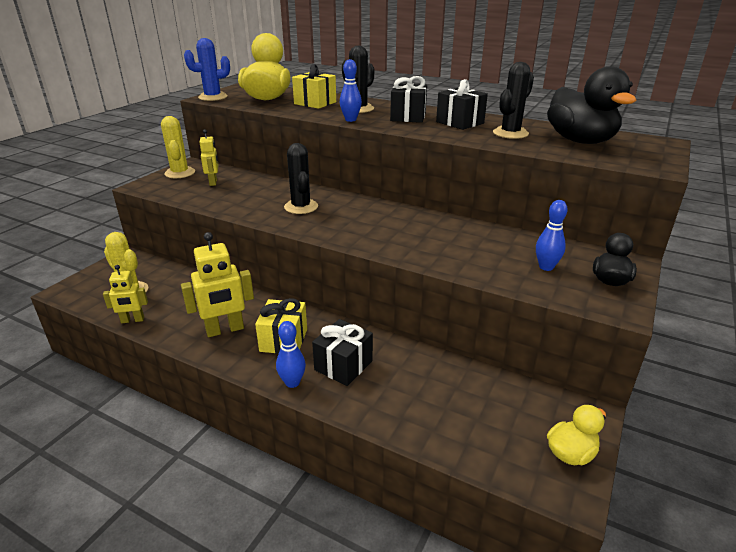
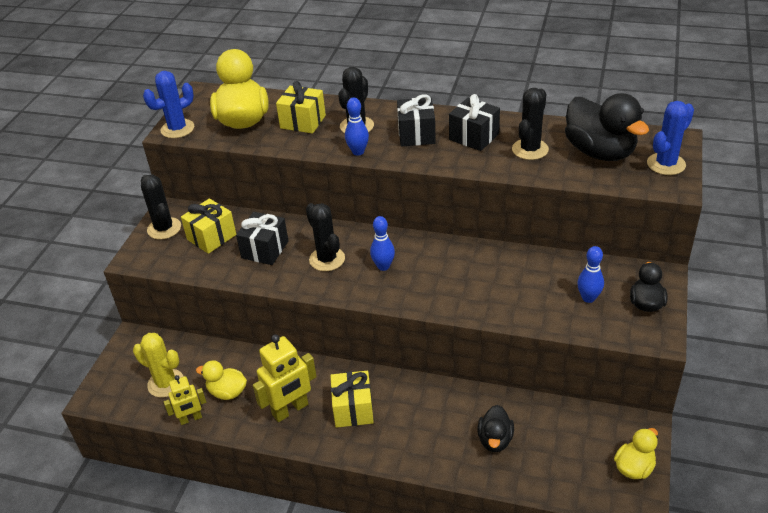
camera: 10 degrees left, 10 degrees up
(177, 306) = (227, 392): none -> yellow duck
(180, 173) = (164, 228): yellow cactus -> black cactus
(213, 182) = (211, 237): yellow robot -> yellow gift
(292, 382) = (381, 454): blue bowling pin -> blue bowling pin (383, 266)
(343, 365) = (420, 425): black gift -> black gift (265, 249)
(416, 393) = (495, 440): none -> black duck
(649, 154) = (666, 164): none -> blue cactus

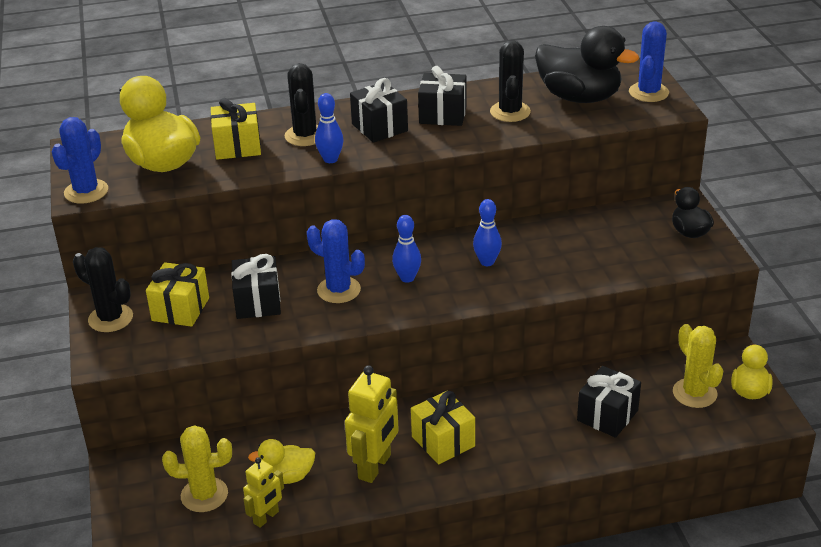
camera: 30 degrees left, 5 degrees down
(327, 259) = (339, 290): black cactus -> blue cactus
(495, 440) = (607, 415): black duck -> black gift
(583, 450) = (694, 393): none -> yellow cactus
(588, 298) = (634, 243): blue bowling pin -> blue bowling pin (487, 262)

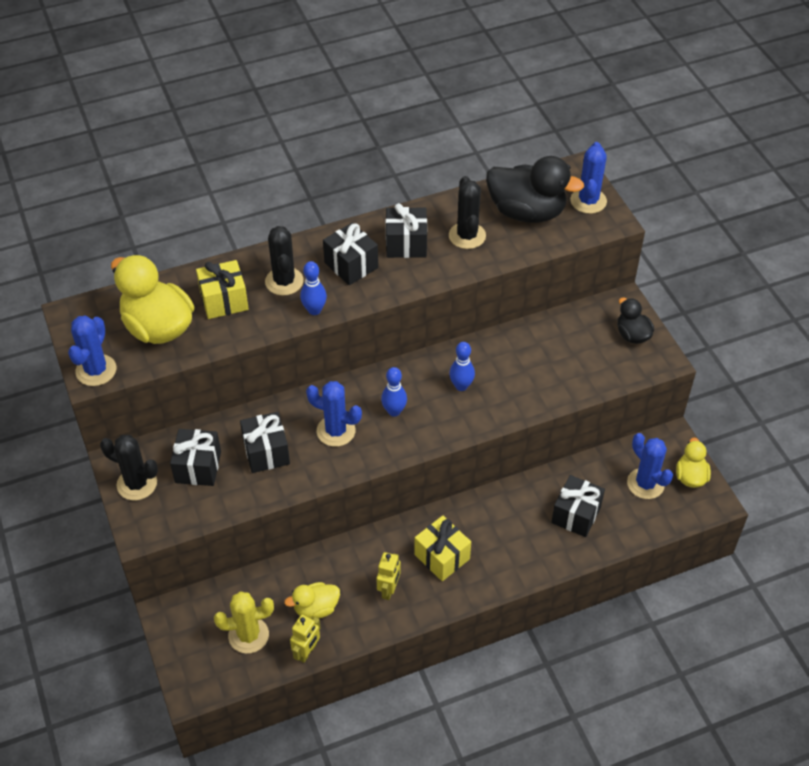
camera: 10 degrees left, 15 degrees up
(180, 309) = (198, 467): yellow gift -> black gift
(375, 467) = (389, 590): yellow robot -> yellow robot, size x0.60
(694, 393) = (645, 483): yellow cactus -> blue cactus

